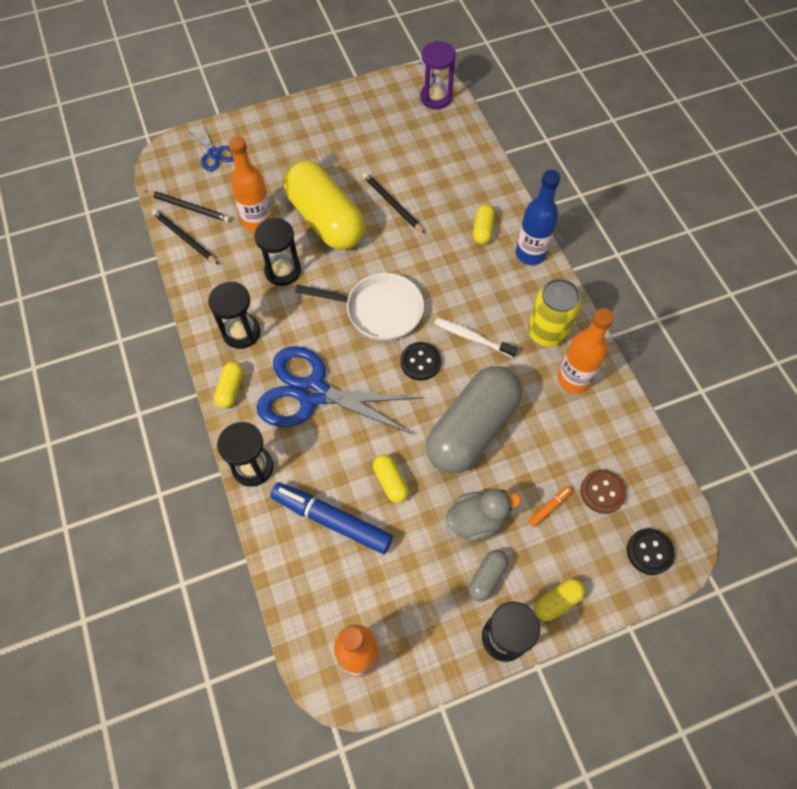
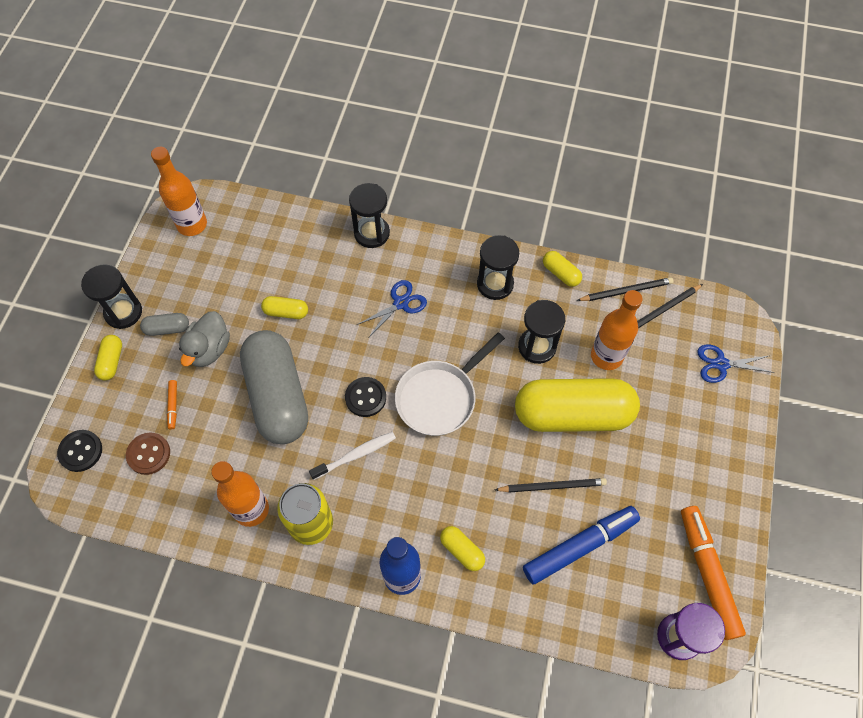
camera: 125 degrees right, 0 degrees up
(231, 389) = (447, 251): yellow capsule -> yellow capsule (561, 273)
(312, 393) = (400, 303): blue scissors -> blue scissors, size x0.48
(332, 520) = (291, 259): blue marker -> blue marker (580, 546)
(383, 100) = (708, 573): none -> orange marker
(487, 577) = (167, 328): grey capsule -> grey capsule turned 75 degrees counterclockwise

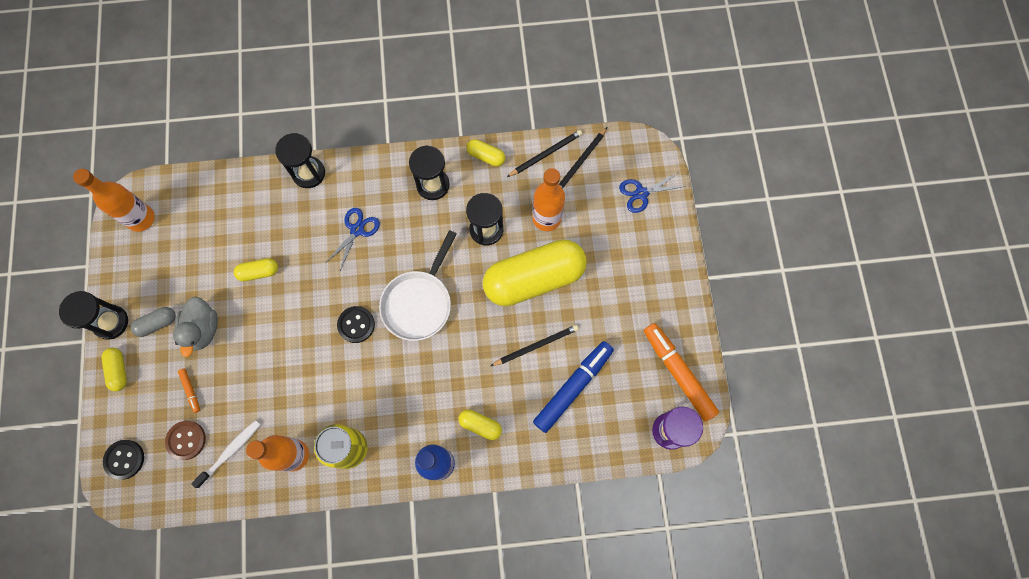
camera: 20 degrees left, 10 degrees up
(277, 396) = (279, 350): grey capsule -> none
(355, 455) = (365, 377): white toothbrush -> white toothbrush (230, 452)

